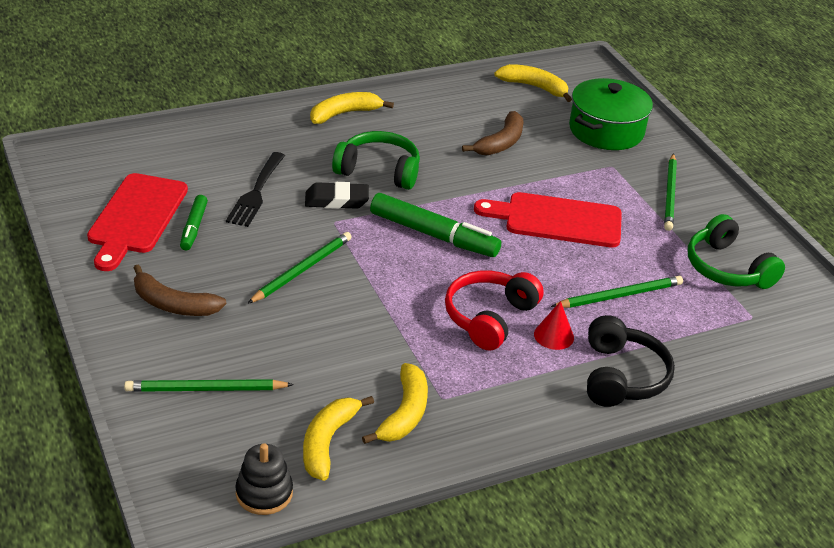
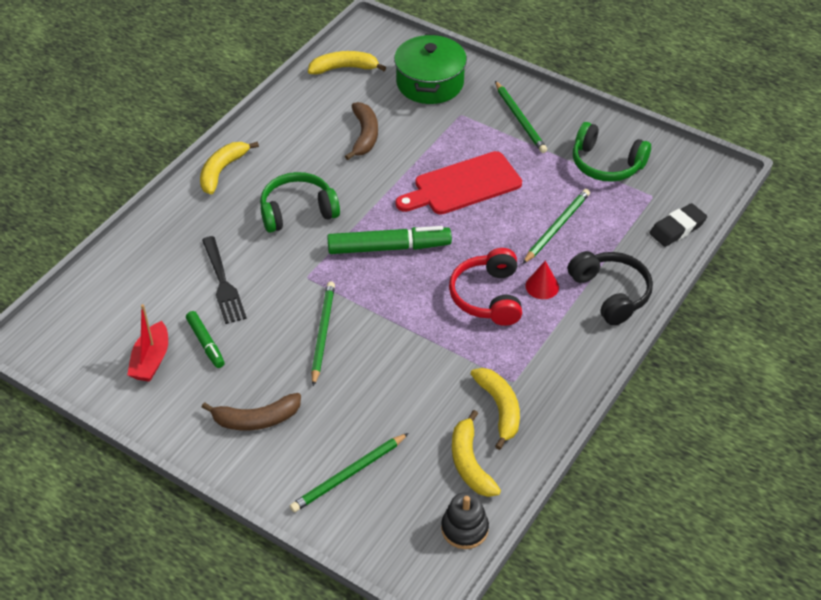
camera: 30 degrees left, 10 degrees up
(136, 217) = (151, 360): red cutting board -> red boat
(336, 200) = (291, 256): black eraser -> black eraser (677, 228)

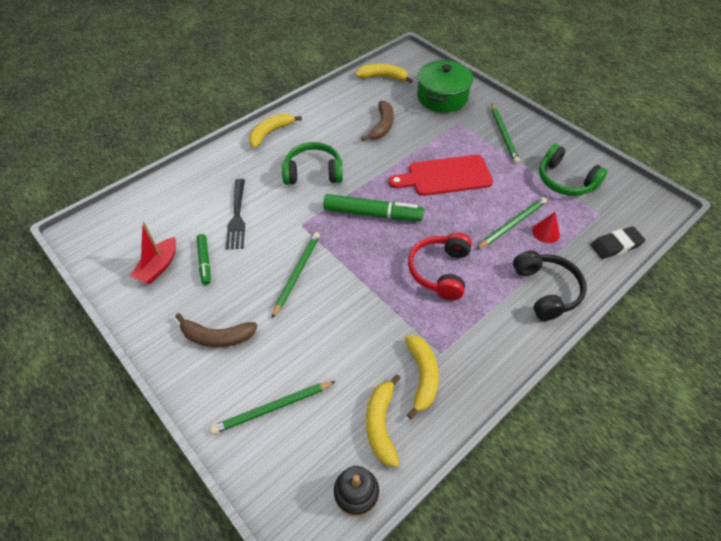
camera: 15 degrees right, 5 degrees up
(542, 286) = (488, 271): red cone -> red cone (546, 232)

